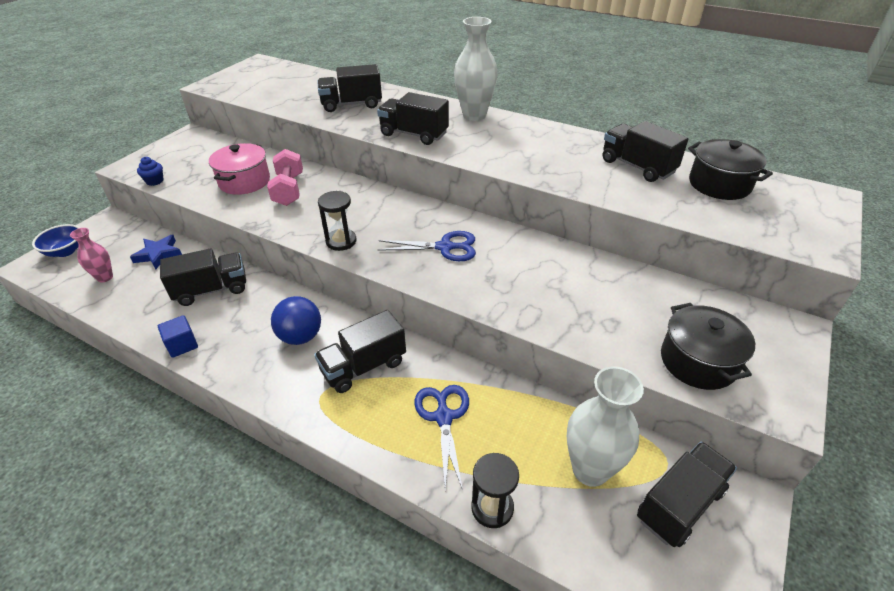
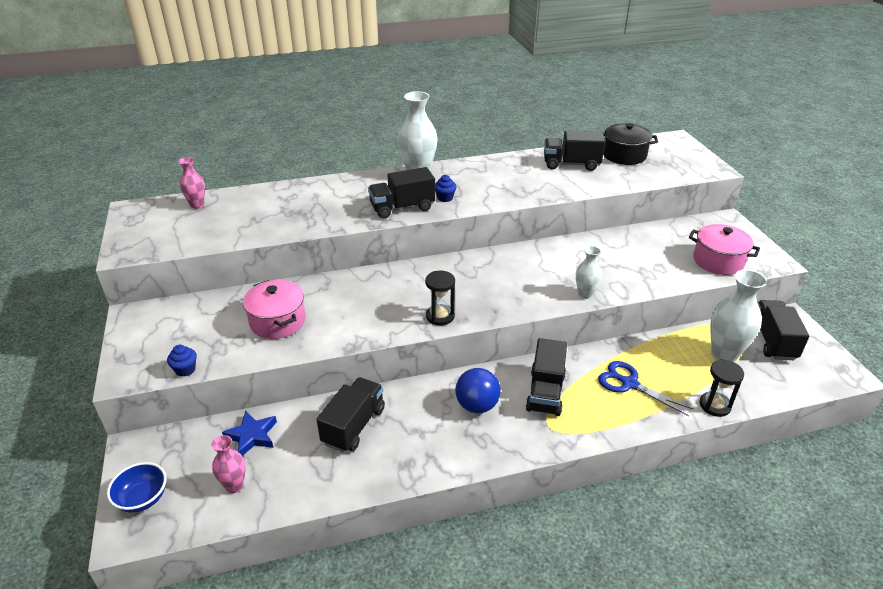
camera: 45 degrees left, 5 degrees down
(182, 345) = (403, 474): blue cube -> none
(289, 190) = (330, 306): pink dumbbell -> none
(294, 74) = (197, 205): none -> pink vase
(351, 104) = (308, 208): black truck -> none
(445, 247) = (512, 279): blue scissors -> none
(461, 142) = (445, 198): none -> blue cupcake
(486, 299) = (585, 294): none -> white vase
(698, 361) = (718, 261): black pot -> pink pot

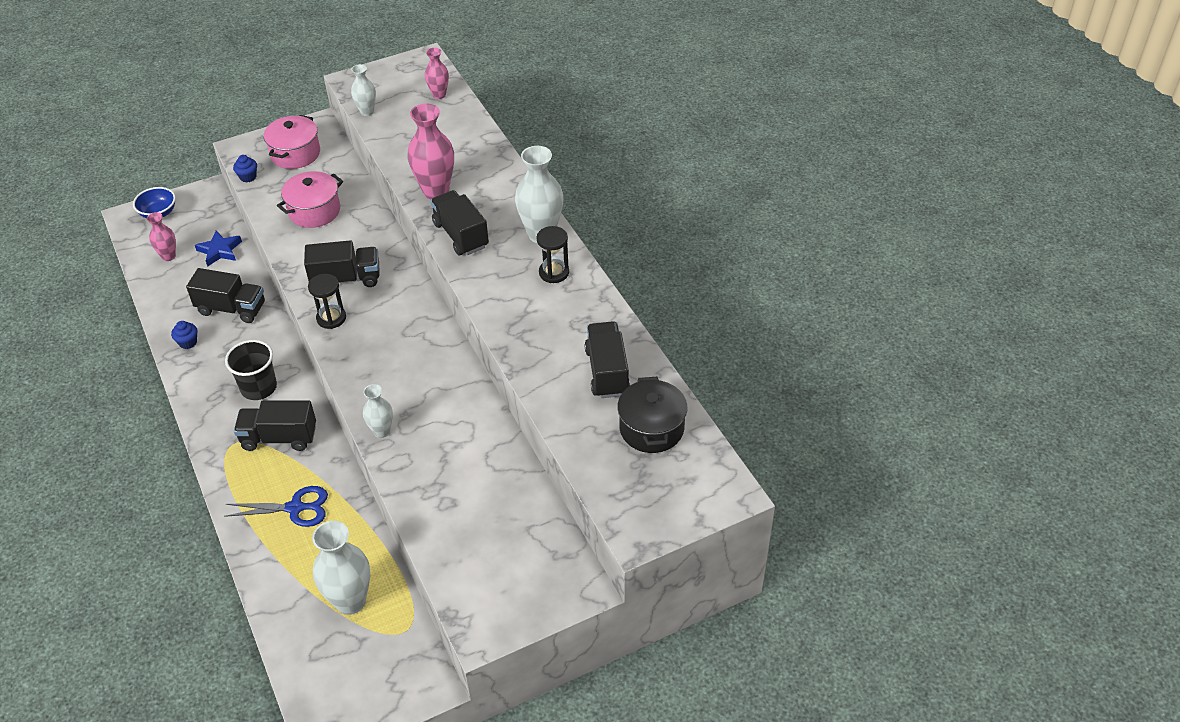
camera: 80 degrees right, 10 degrees up
(188, 245) = (367, 111): none -> white vase
(337, 215) = (436, 191): none -> pink vase
(445, 198) = (490, 265): blue cupcake -> blue cupcake (188, 342)
(477, 406) = (259, 387): blue ball -> black cup
(629, 384) = (295, 508): blue scissors -> blue scissors turned 60 degrees clockwise
(715, 405) = (265, 584): black hourglass -> black hourglass (554, 272)
(718, 261) = (471, 567): pink pot -> pink pot (295, 154)
(772, 341) = (381, 657): black truck -> black truck (346, 279)

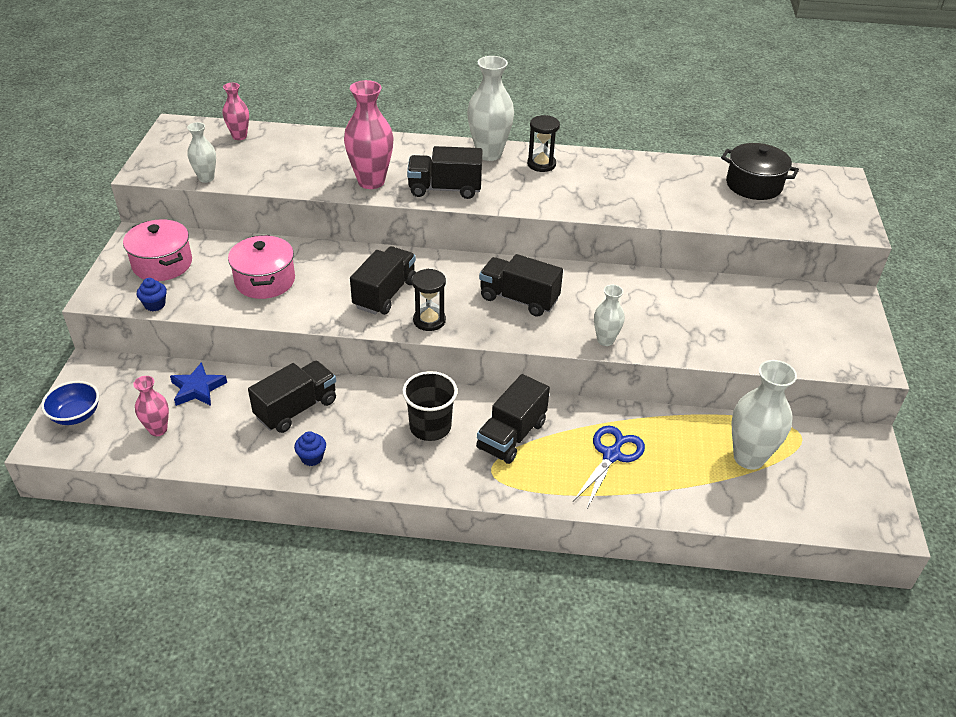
camera: 60 degrees left, 5 degrees down
(607, 372) = (677, 181): black truck -> black truck (519, 299)

